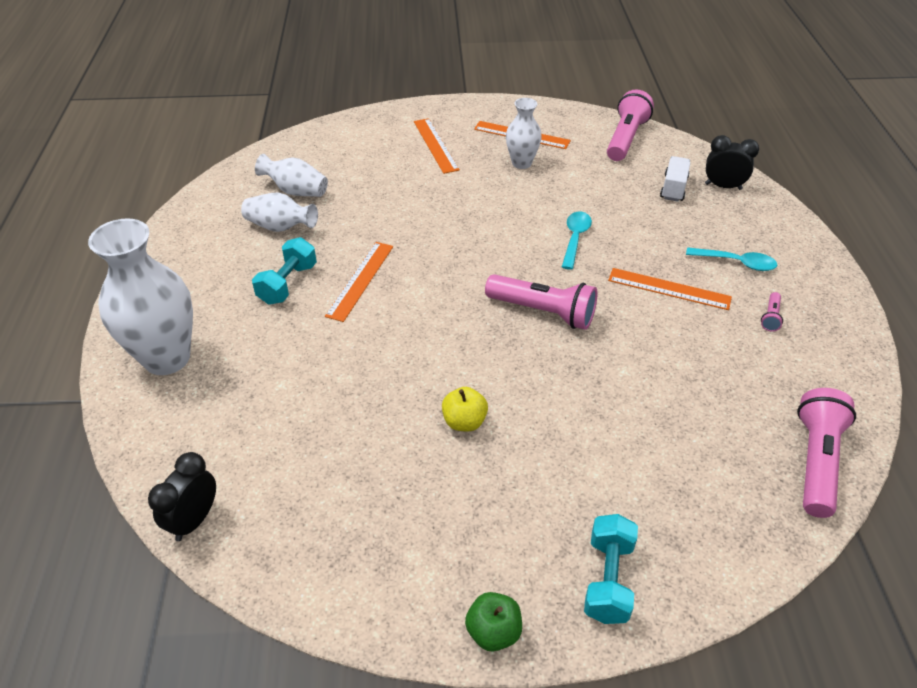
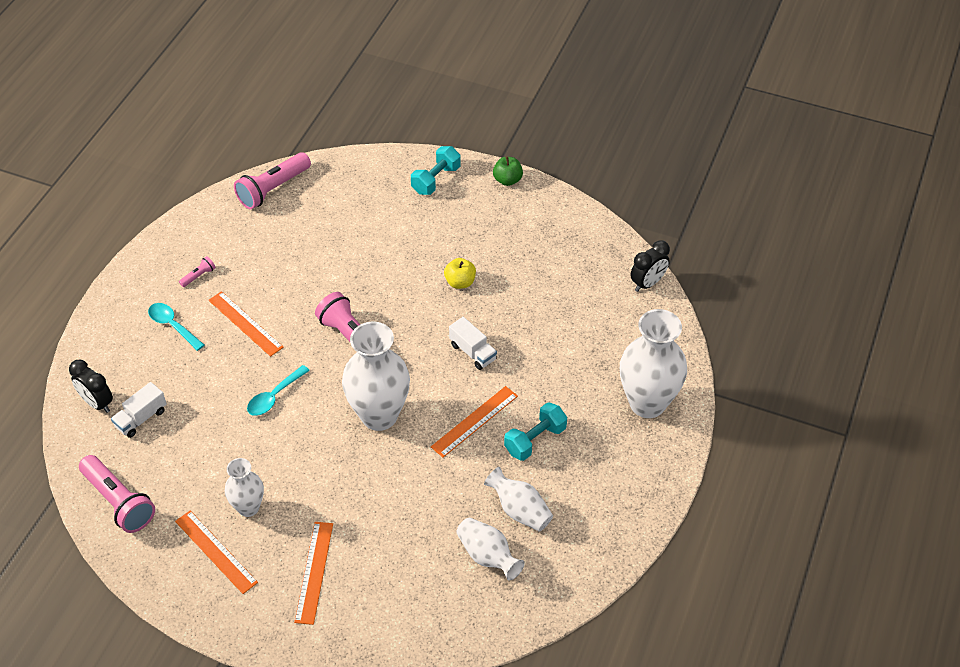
camera: 155 degrees left, 5 degrees up
(399, 344) = (473, 352): none -> white truck
(461, 255) = (379, 415): none -> white vase
(626, 138) = (118, 502): pink flashlight -> pink flashlight turned 90 degrees counterclockwise

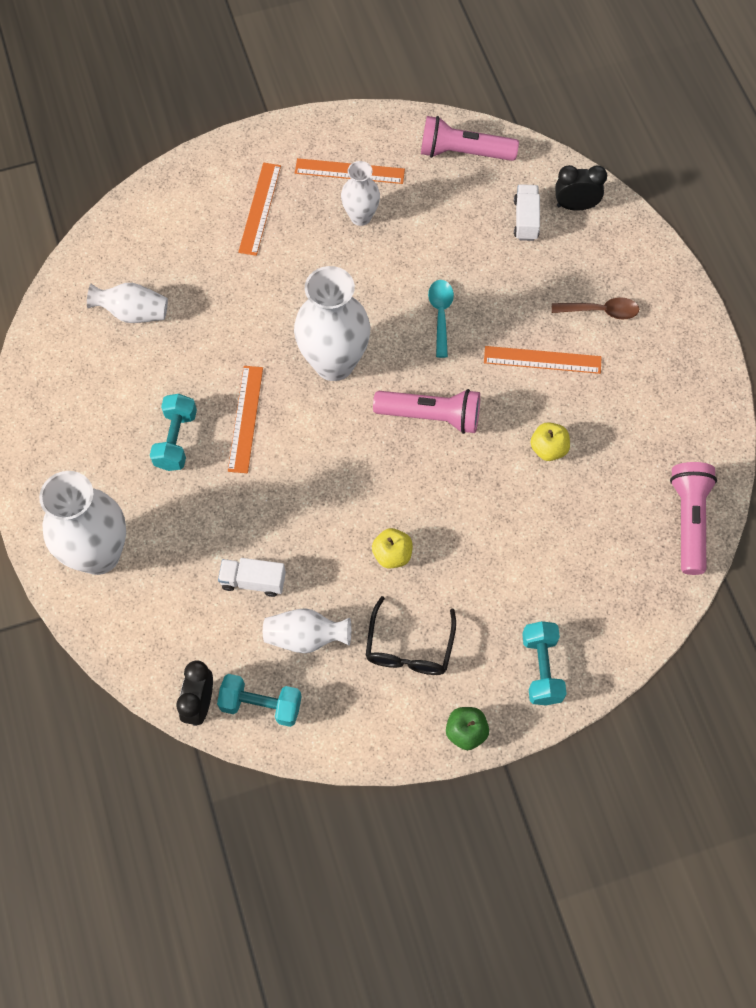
camera: 140 degrees right, 15 degrees up
(173, 325) = (601, 311): turquoise spoon -> brown spoon
(199, 276) = (638, 373): pink flashlight -> none
(304, 274) = (548, 449): none -> yellow apple
(314, 572) = (260, 208): orange ruler -> orange ruler turned 45 degrees clockwise
(473, 352) = (309, 486): white truck -> white truck (253, 581)
(498, 233) = (409, 648): none -> black glasses
(520, 510) = (137, 368): white vase -> white vase (305, 637)
(611, 261) = (261, 705): none -> turquoise dumbbell

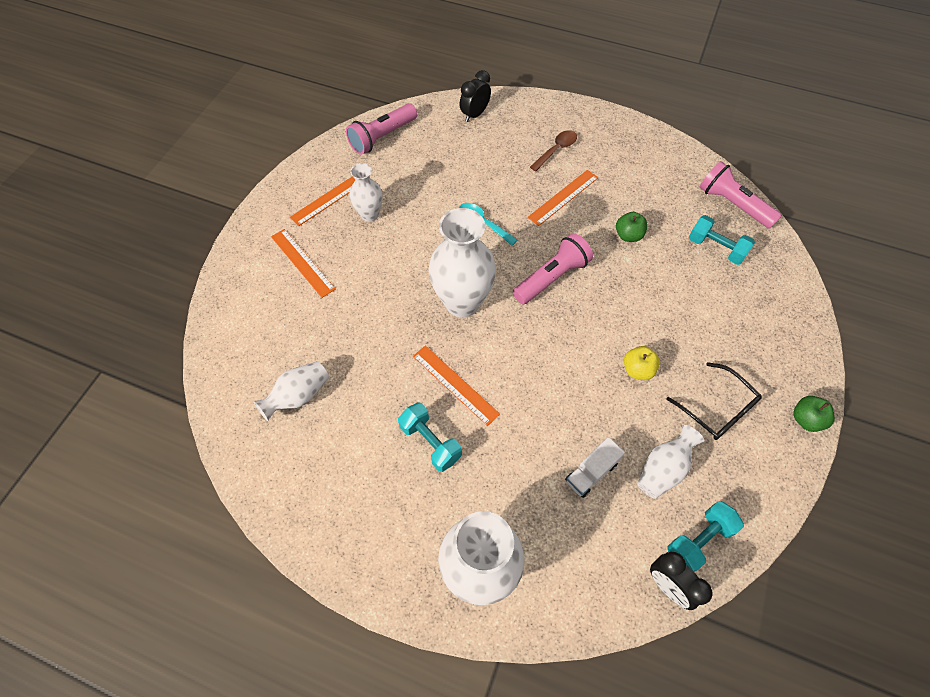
camera: 50 degrees left, 5 degrees down
(526, 220) = (460, 141): white truck -> none
(541, 668) = (785, 344): turquoise dumbbell -> turquoise dumbbell (716, 248)
(548, 449) = (628, 235): yellow apple -> green apple

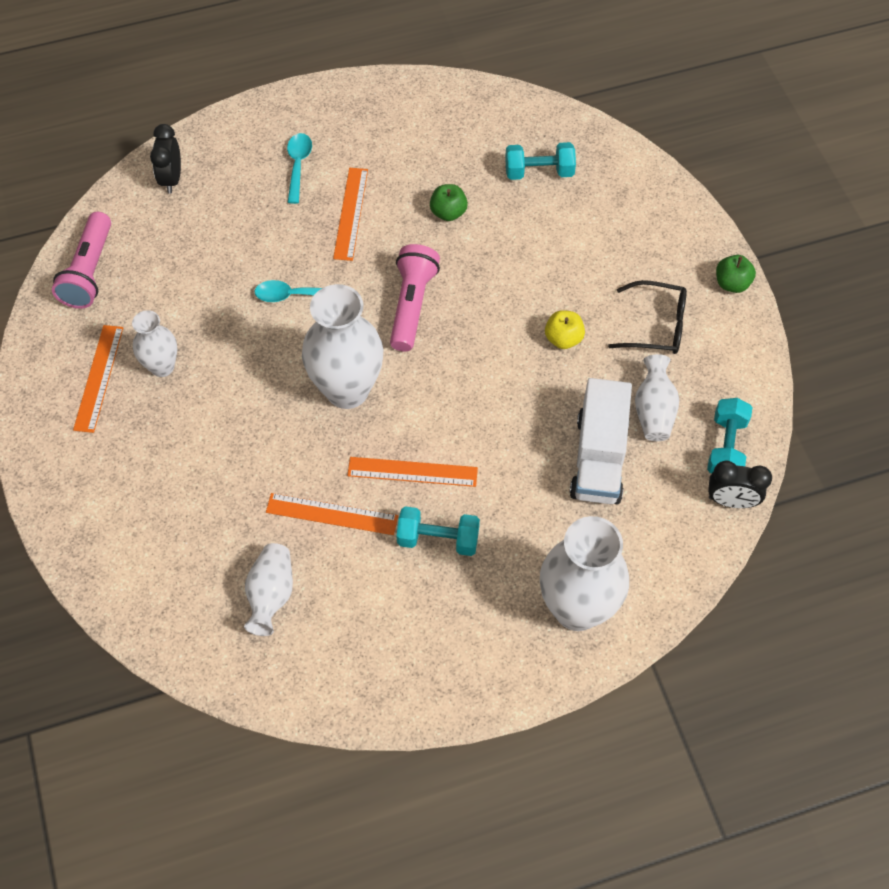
camera: 40 degrees left, 0 degrees up
(302, 262) = (138, 467): orange ruler -> orange ruler (332, 514)
(556, 150) = (298, 165): brown spoon -> turquoise spoon
(591, 472) = (598, 458): white truck -> white truck, size x1.77
(733, 204) = (519, 115): pink flashlight -> none

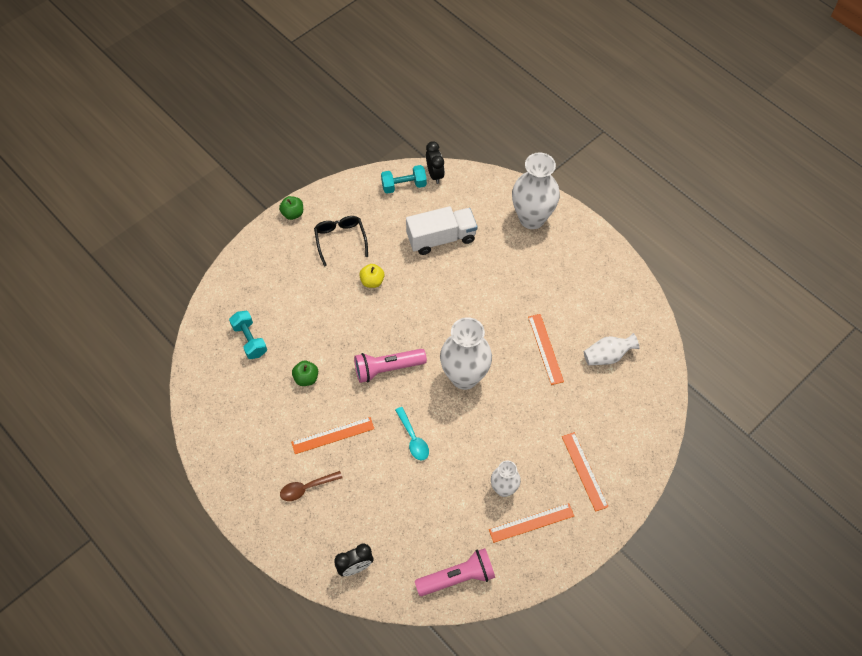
camera: 115 degrees left, 0 degrees up
(298, 165) = (306, 488): turquoise spoon -> brown spoon
(412, 472) = (498, 321): orange ruler -> orange ruler (584, 471)
(438, 539) = (530, 292): turquoise dumbbell -> none
(654, 411) = (398, 223): white vase -> none

